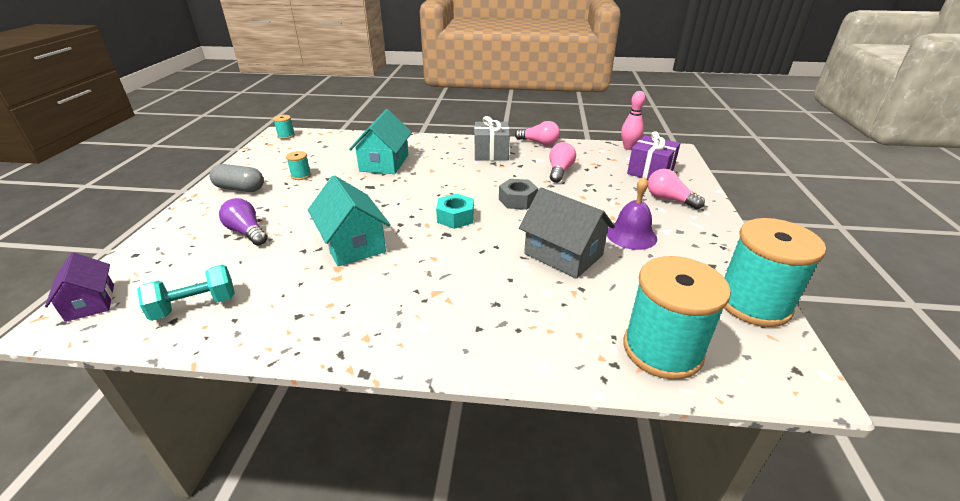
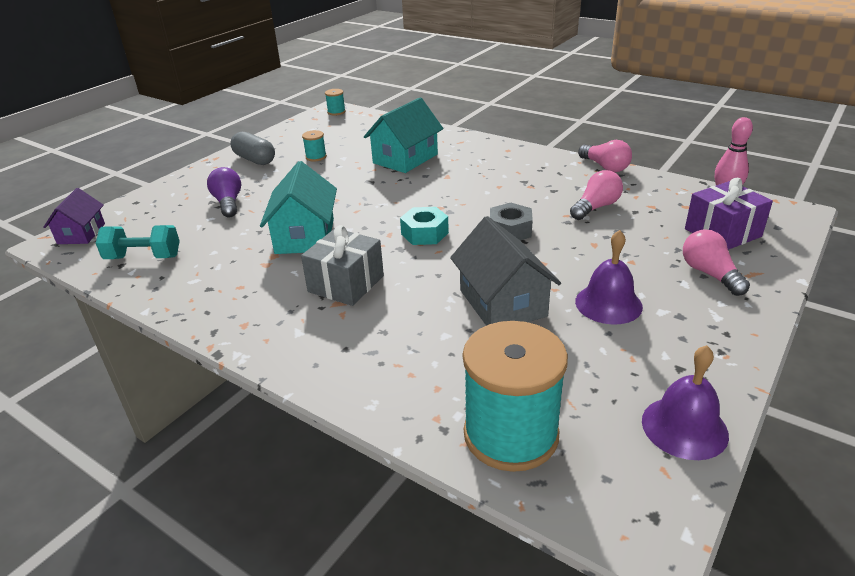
camera: 30 degrees right, 0 degrees up
(491, 153) = (533, 169): grey gift -> grey gift (346, 284)
(753, 303) = (684, 427): turquoise spool -> purple bell

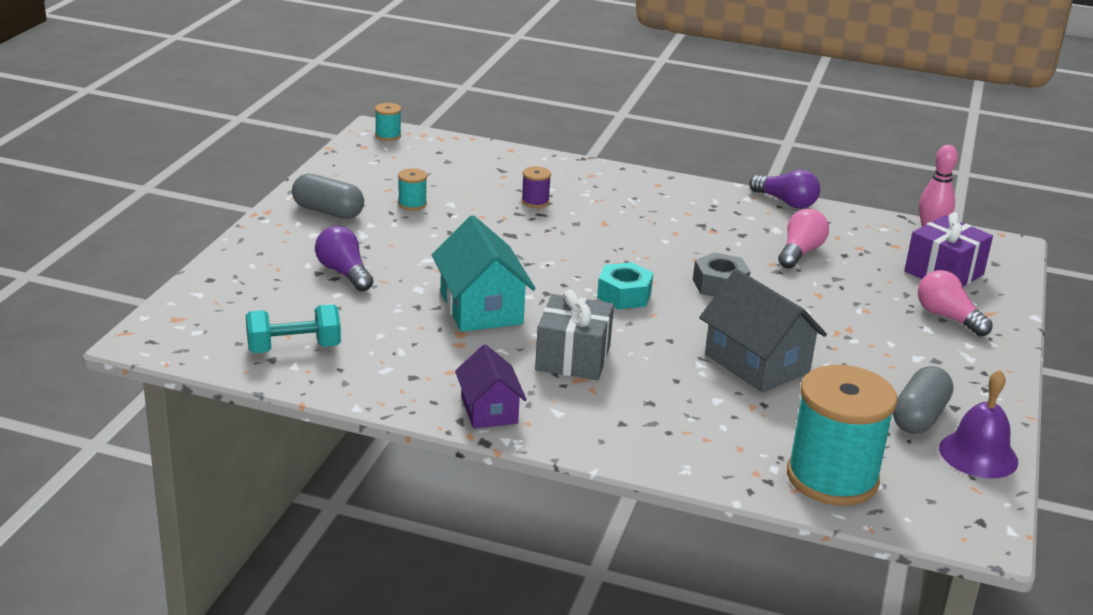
camera: 20 degrees left, 5 degrees down
(81, 234) = (175, 325): purple house -> purple house (489, 410)
(405, 159) = (535, 202): turquoise house -> purple spool
(605, 167) = (786, 202): pink light bulb -> purple light bulb
(608, 304) = (863, 355): purple bell -> none
(636, 375) = (919, 417): none -> grey capsule

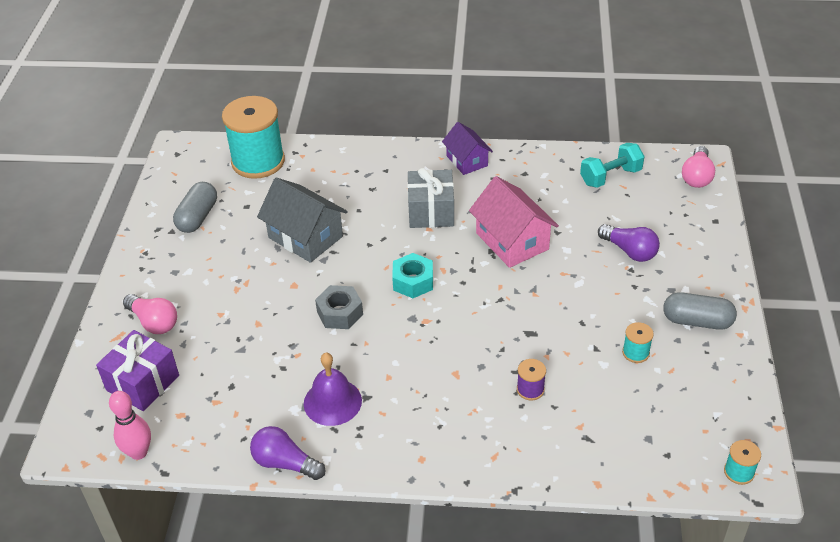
camera: 170 degrees right, 15 degrees up
(481, 308) = (512, 241): turquoise house -> pink house
(800, 252) = (272, 378): pink light bulb -> pink light bulb (696, 176)
(978, 454) = (166, 197): purple bell -> purple bell (332, 402)

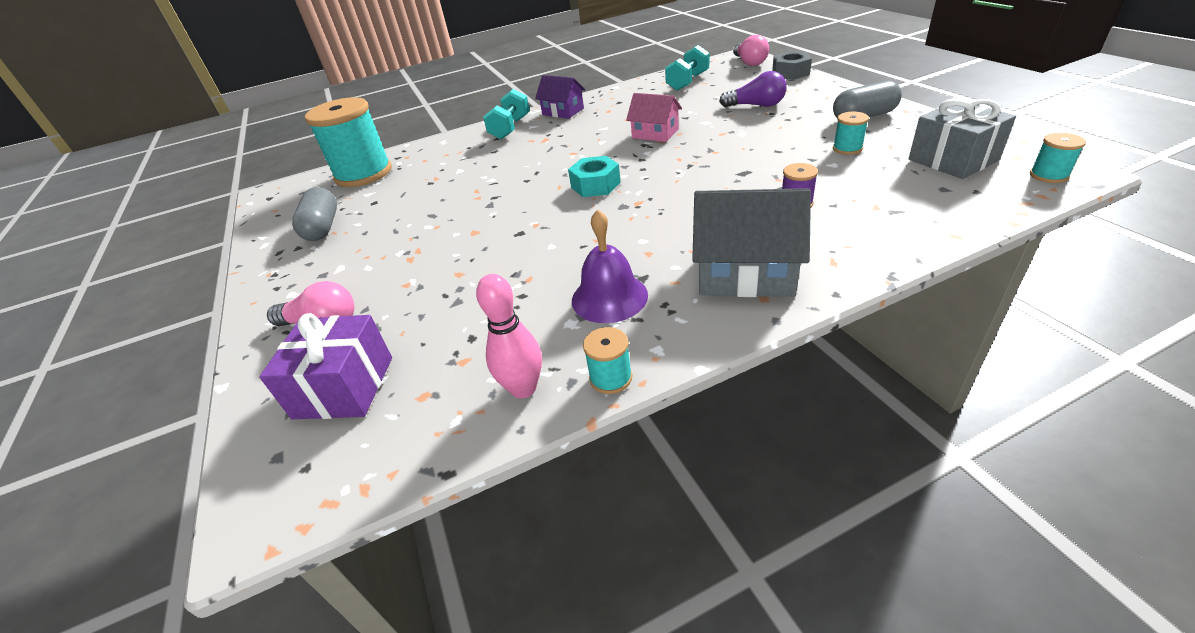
camera: 25 degrees left, 5 degrees down
(138, 452) = (388, 468): pink bowling pin -> pink bowling pin (523, 388)
(285, 463) = (610, 378): purple light bulb -> turquoise spool
(305, 237) = (456, 198): grey house -> grey house (745, 273)
(340, 313) = (544, 231): grey nut -> grey nut (790, 73)
(407, 161) = (510, 128): none -> turquoise dumbbell
(431, 211) = (563, 144): grey gift -> grey gift (952, 160)
(512, 241) = (655, 133): pink house -> pink house, size x0.64

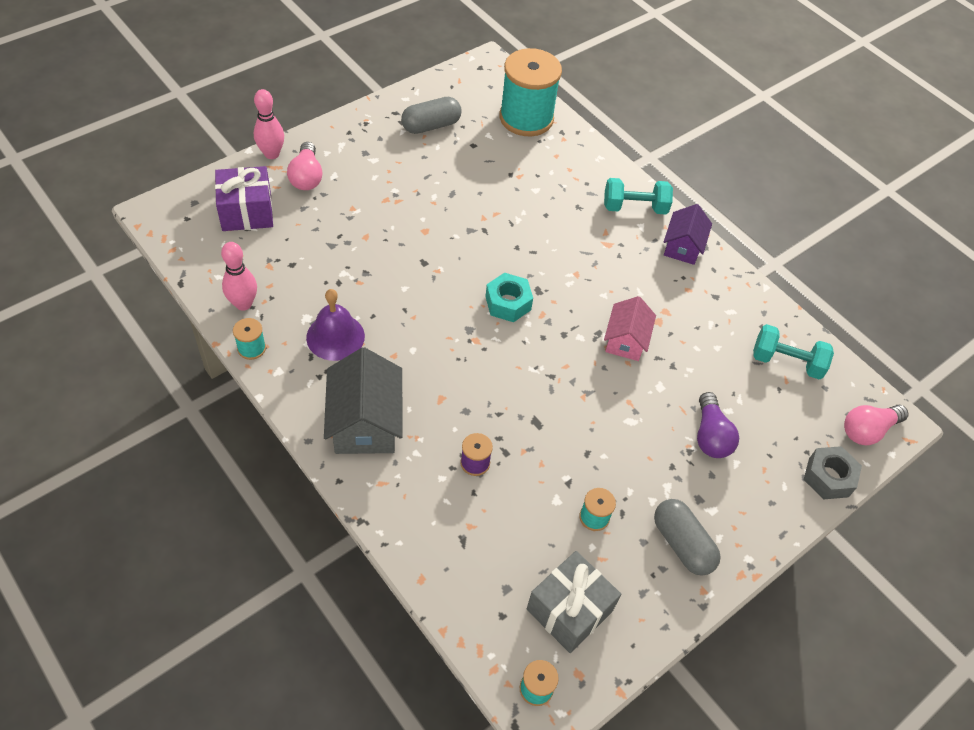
camera: 65 degrees right, 15 degrees up
(251, 360) = (271, 154): none -> pink bowling pin

